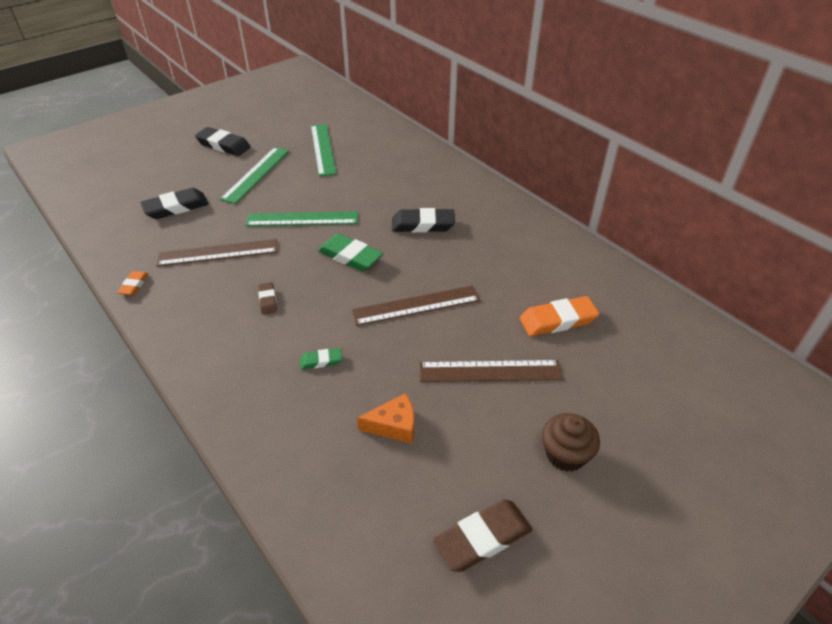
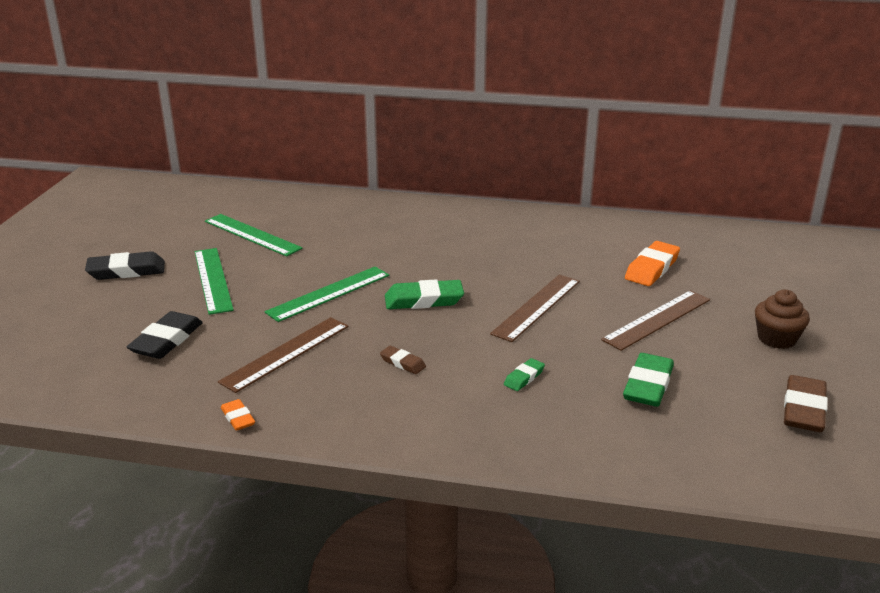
camera: 40 degrees left, 15 degrees down
(394, 426) = (648, 385): orange cheese -> green eraser
(423, 225) = (449, 253): black eraser -> none

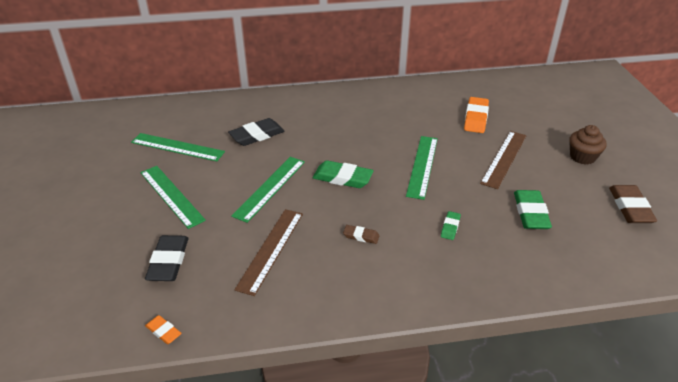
camera: 20 degrees left, 10 degrees up
(126, 271) = (93, 203): black eraser -> black eraser (257, 135)
(238, 418) = (270, 318): orange eraser -> orange eraser (163, 331)
(424, 300) = (342, 178): green eraser -> green eraser turned 45 degrees clockwise
(537, 307) = (422, 166): brown ruler -> green ruler

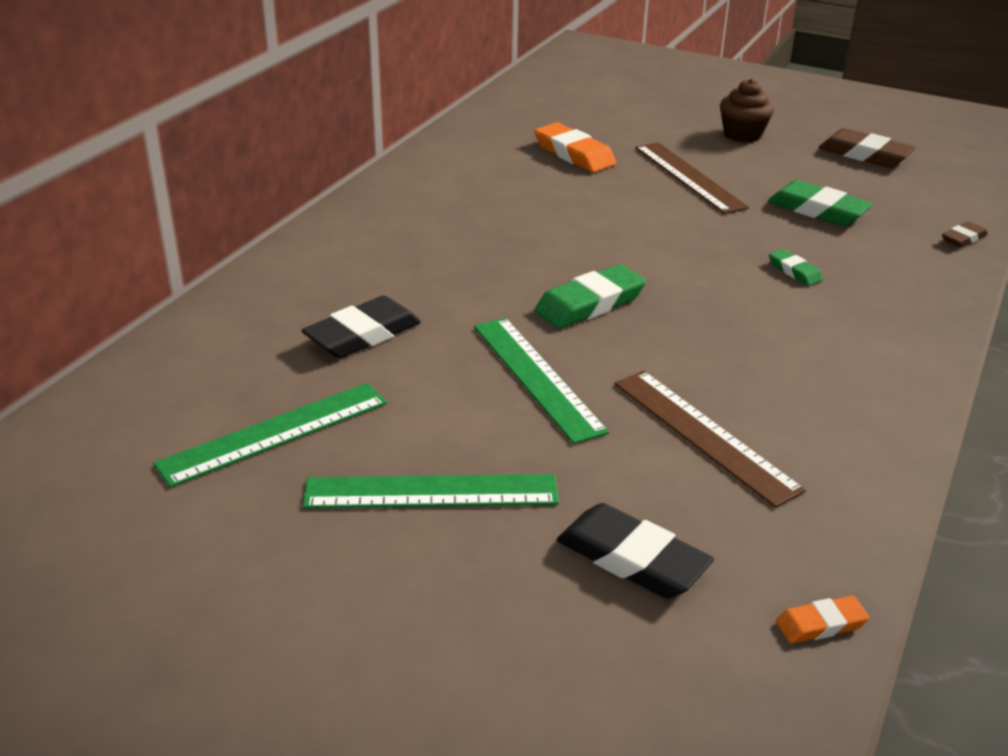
camera: 55 degrees left, 5 degrees down
(257, 135) = (363, 334): black eraser -> black eraser turned 45 degrees clockwise
(361, 236) = (748, 343): brown eraser -> brown eraser (963, 238)
(422, 166) = (637, 234): green ruler -> none

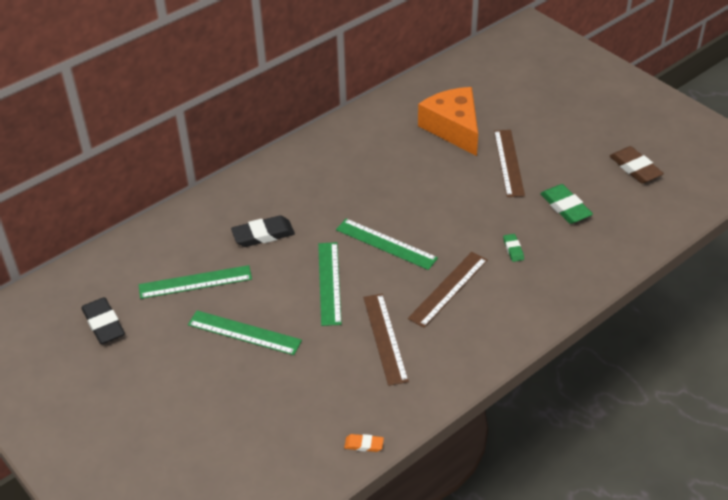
camera: 25 degrees right, 10 degrees up
(574, 154) = (453, 128): orange eraser -> orange cheese
(590, 304) = (386, 244): green eraser -> green ruler
(632, 559) = (307, 391): black eraser -> black eraser (103, 324)
(742, 134) = (570, 133): brown cupcake -> none
(745, 341) = (448, 289): none -> brown ruler
(963, 238) = (635, 250): brown eraser -> none

